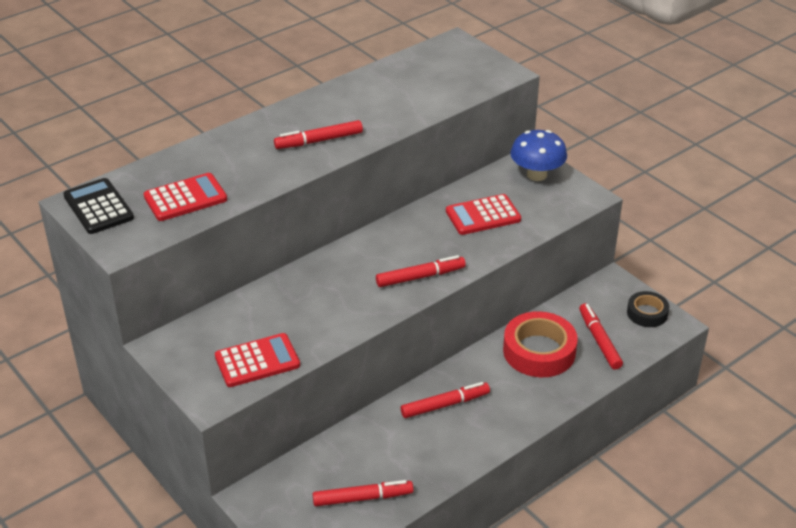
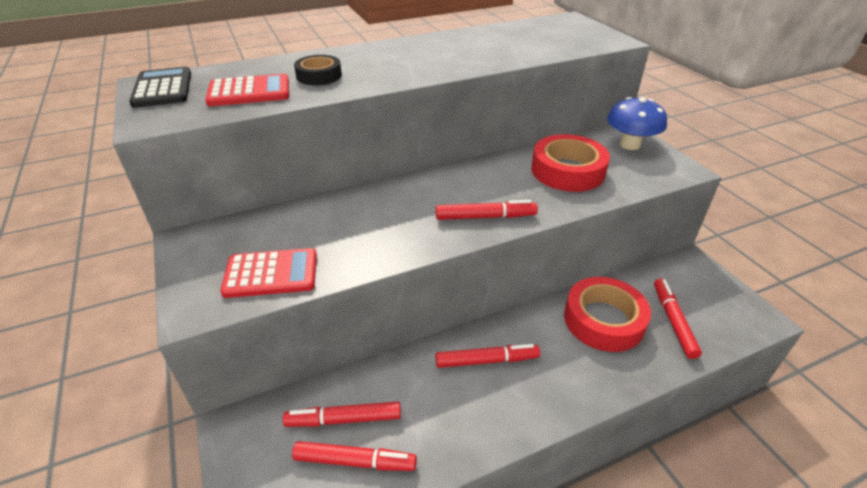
camera: 15 degrees right, 0 degrees up
(319, 141) = (410, 66): red marker -> red marker (344, 419)
(483, 215) = (567, 171): red calculator -> red tape
(647, 313) = (729, 301): black tape -> black tape (319, 76)

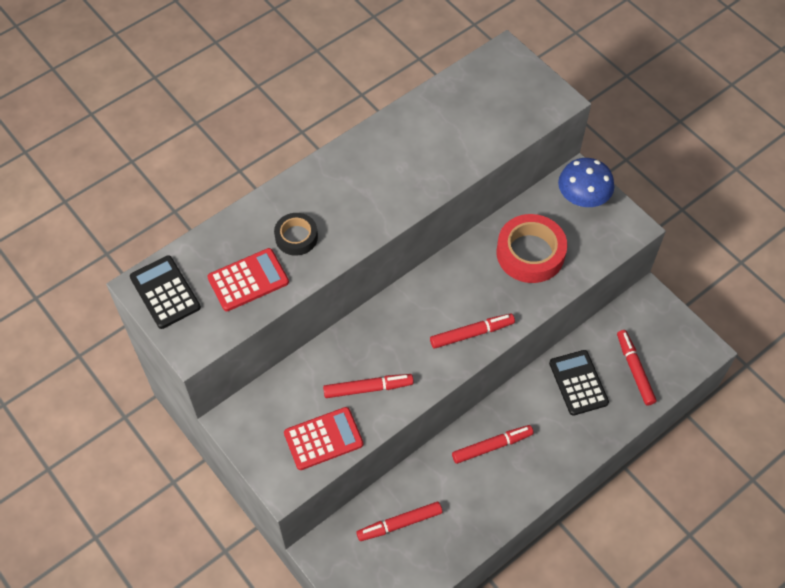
camera: 15 degrees left, 20 degrees up
(355, 461) = (420, 552): red marker -> red marker (368, 388)
(603, 320) = (578, 383): red tape -> black calculator

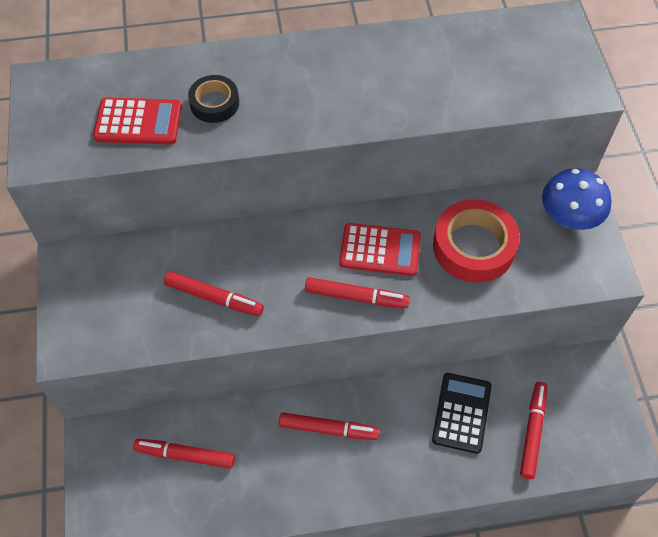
camera: 30 degrees right, 0 degrees up
(165, 292) = (54, 97): black calculator -> none
(323, 439) = (136, 324): red calculator -> red calculator (380, 250)

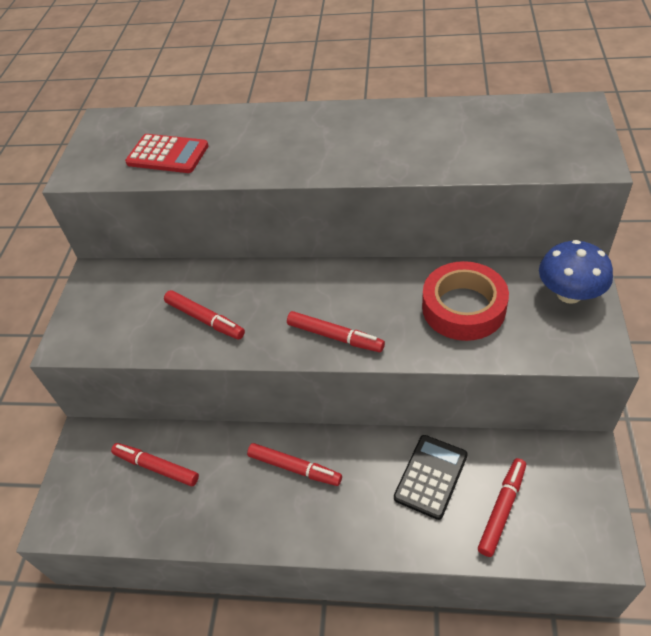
camera: 20 degrees right, 10 degrees down
(214, 103) = (237, 146): black tape -> none
(380, 250) = (370, 299): red calculator -> none

